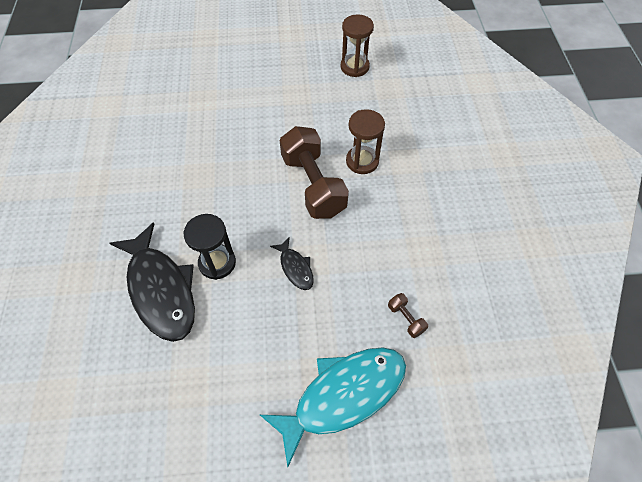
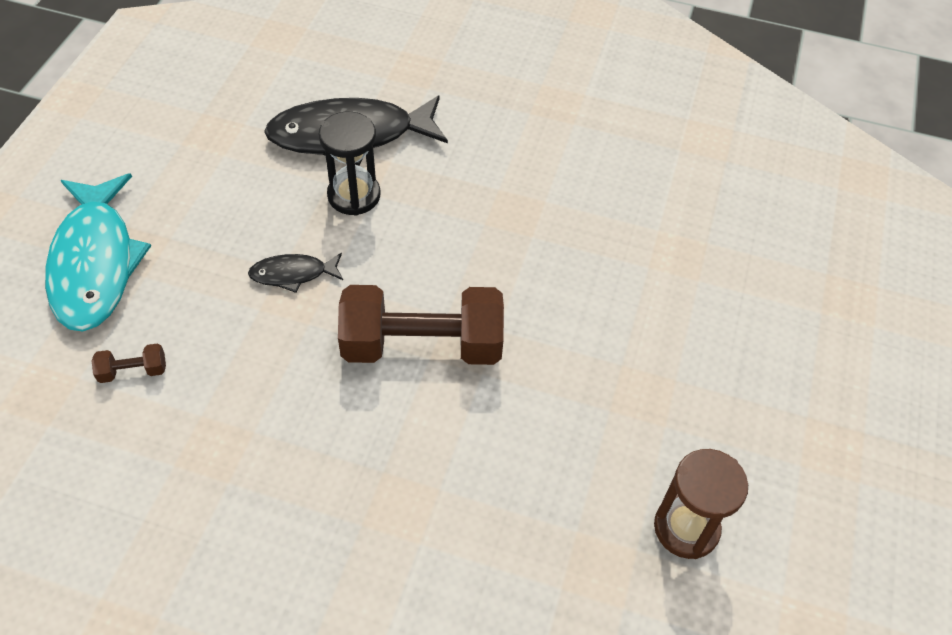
camera: 110 degrees right, 5 degrees down
(362, 161) = (434, 435): brown hourglass -> none

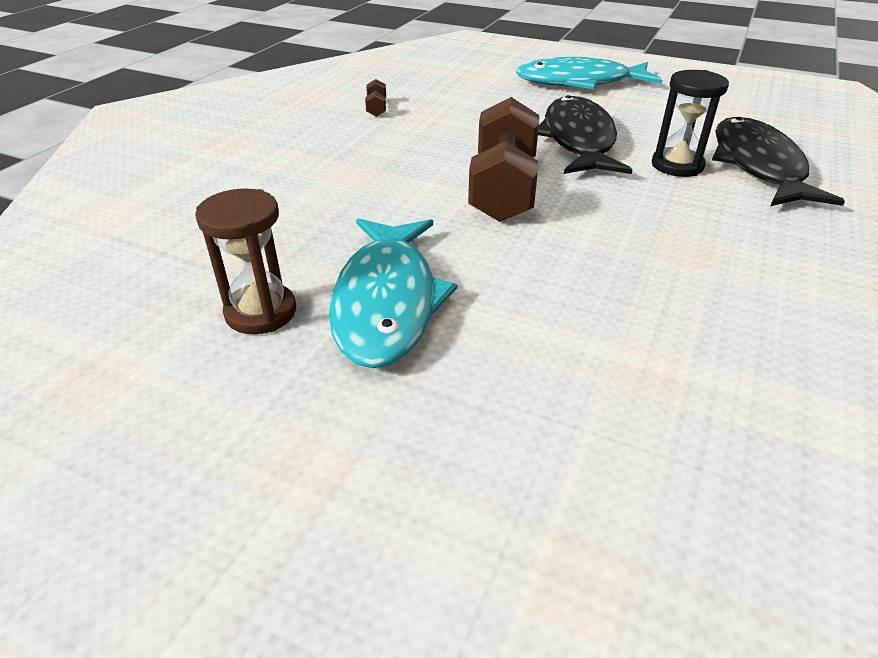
camera: 100 degrees right, 15 degrees down
(133, 371) = (489, 94): brown dumbbell -> brown dumbbell (376, 108)
(293, 274) = (578, 140): black fish -> black fish, size x2.13
(644, 426) = (387, 302): none -> turquoise fish

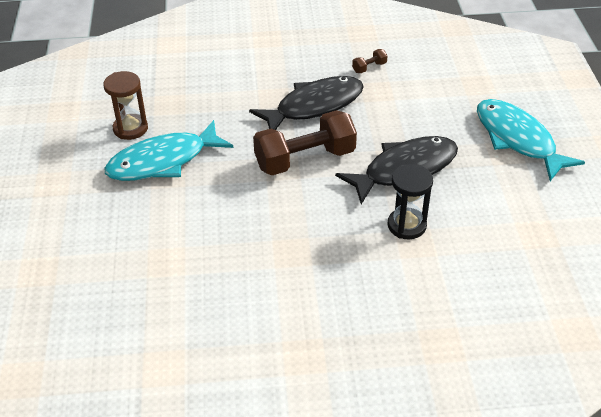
camera: 60 degrees right, 5 degrees up
(758, 166) = (444, 266): black fish -> black fish (314, 106)

